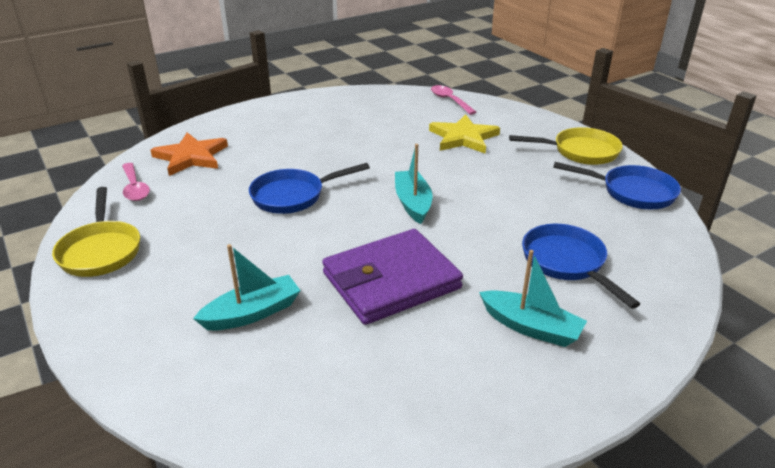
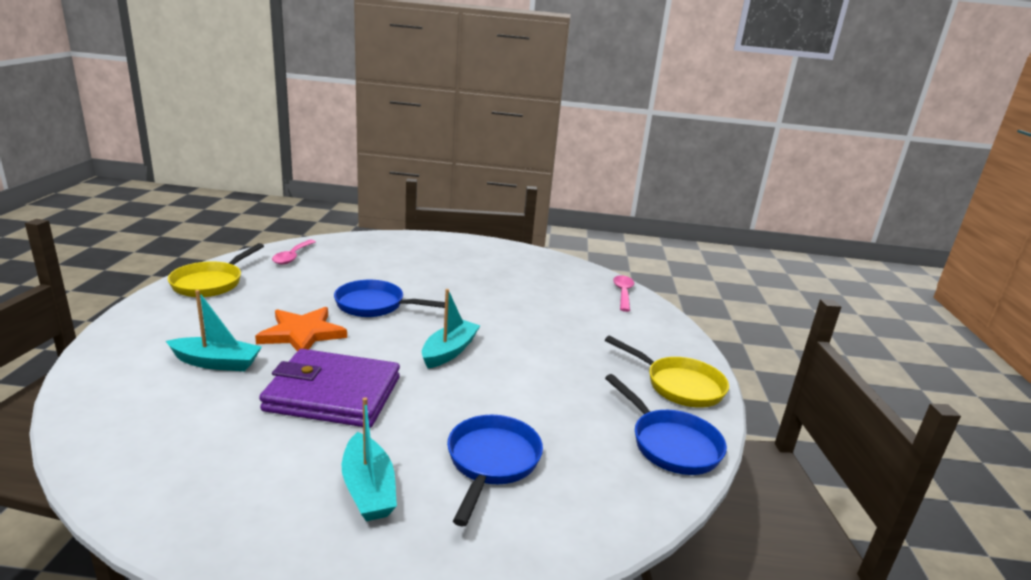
camera: 35 degrees right, 10 degrees down
(191, 157) = (357, 253): orange star -> orange star (302, 333)
(463, 138) = (582, 325): yellow star -> none

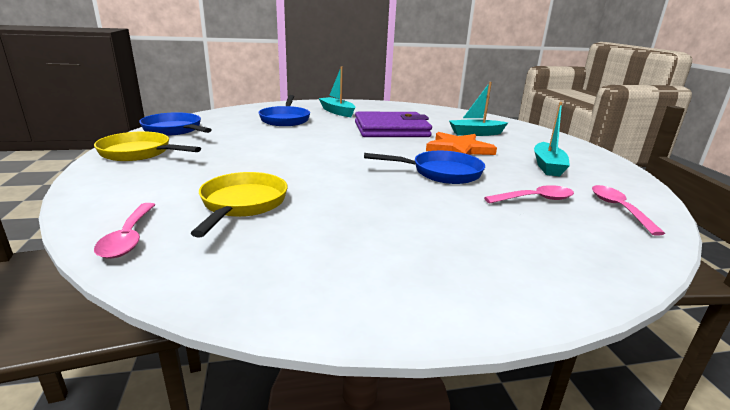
camera: 165 degrees right, 0 degrees up
(211, 283) = (601, 170): yellow pan -> yellow pan (242, 204)
(338, 271) = (535, 199): none -> pink spoon
(449, 351) = (341, 152): turquoise boat -> turquoise boat (547, 166)

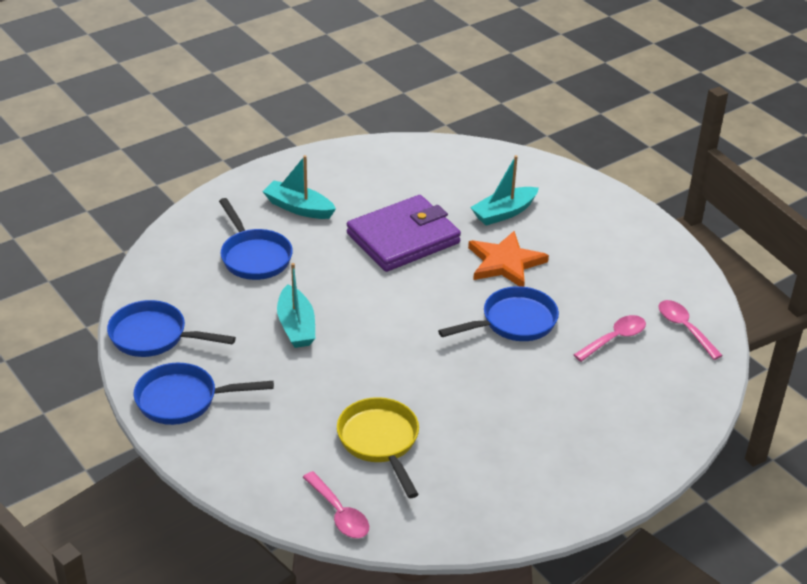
camera: 25 degrees left, 15 degrees up
(139, 153) = (183, 400): yellow pan -> blue pan
(547, 166) = (607, 269): turquoise boat -> turquoise boat (296, 326)

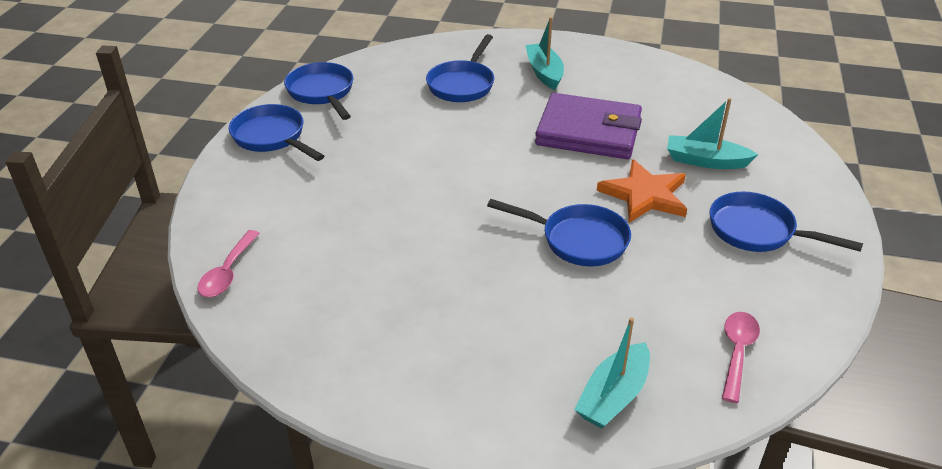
camera: 50 degrees right, 0 degrees up
(296, 326) = (414, 140): turquoise boat -> turquoise boat (613, 396)
(380, 442) = (335, 248): yellow pan -> none
(596, 244) = (758, 231): none -> blue pan
(614, 339) = (649, 312): pink spoon -> none

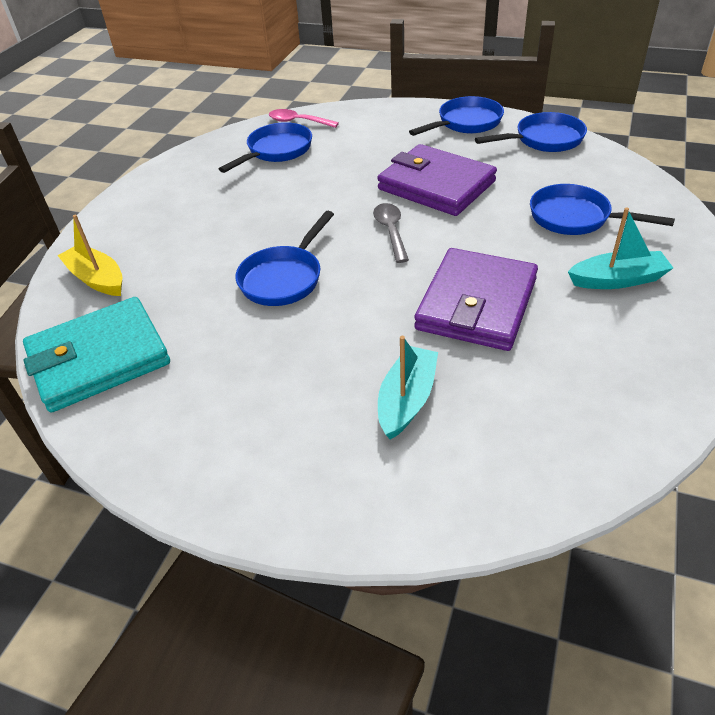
camera: 100 degrees right, 5 degrees up
(406, 154) = (436, 185): none -> purple wallet
(490, 179) = (391, 231): none -> grey spoon
(613, 396) = (97, 279): turquoise boat -> yellow boat
(645, 195) = (345, 333): orange star -> none
(737, 352) = (99, 358): pink spoon -> turquoise wallet
(758, 231) = (258, 418): blue pan -> blue pan (276, 151)

